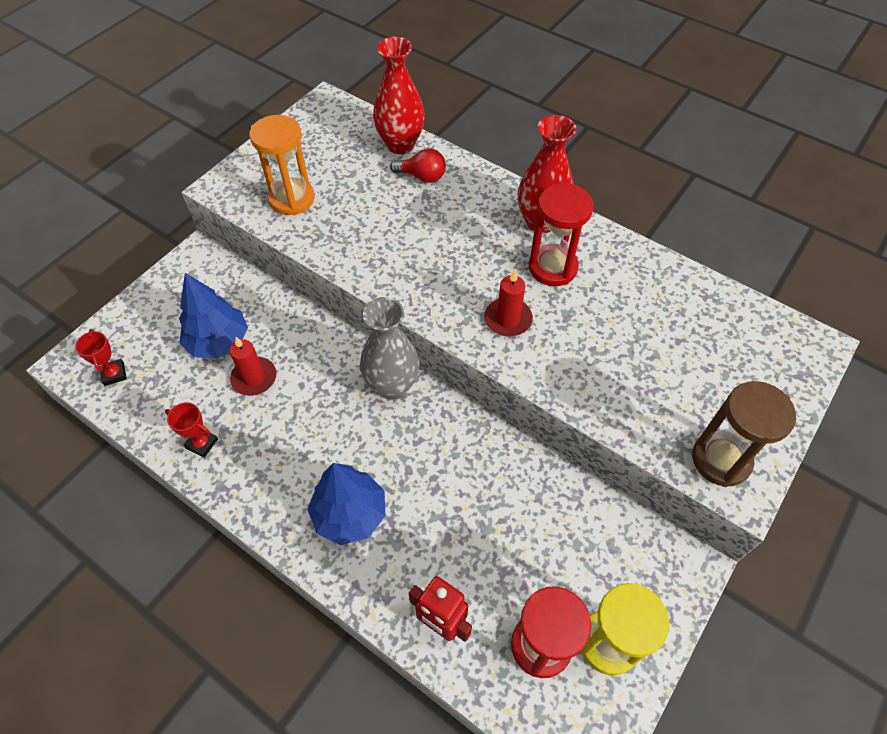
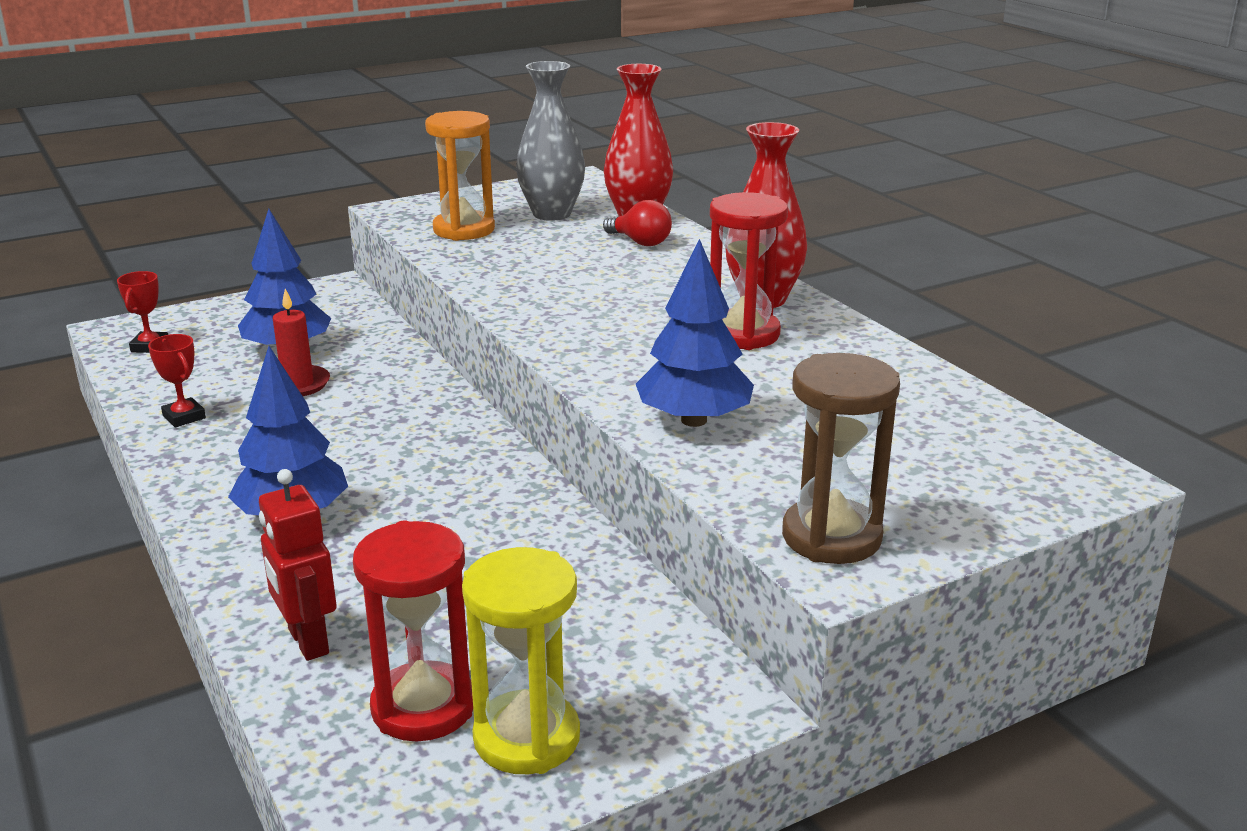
camera: 25 degrees right, 30 degrees down
(392, 386) = (458, 429): grey vase -> grey vase (552, 214)
(508, 319) = (636, 358): red candle -> none
(582, 374) = (694, 420): none -> blue tree

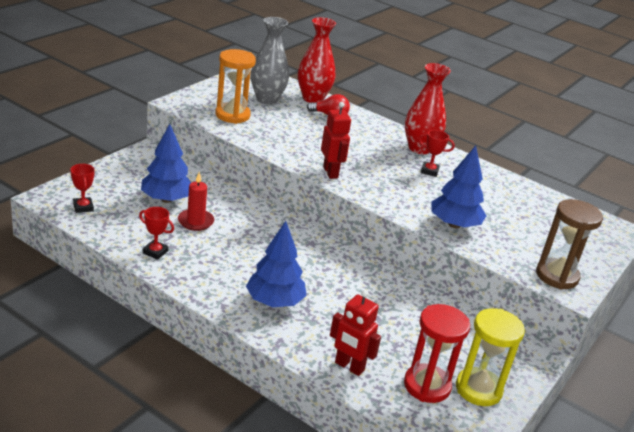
camera: 30 degrees left, 5 degrees up
(540, 318) = (330, 172): none -> red robot
(742, 334) = (429, 171): red hourglass -> red trophy

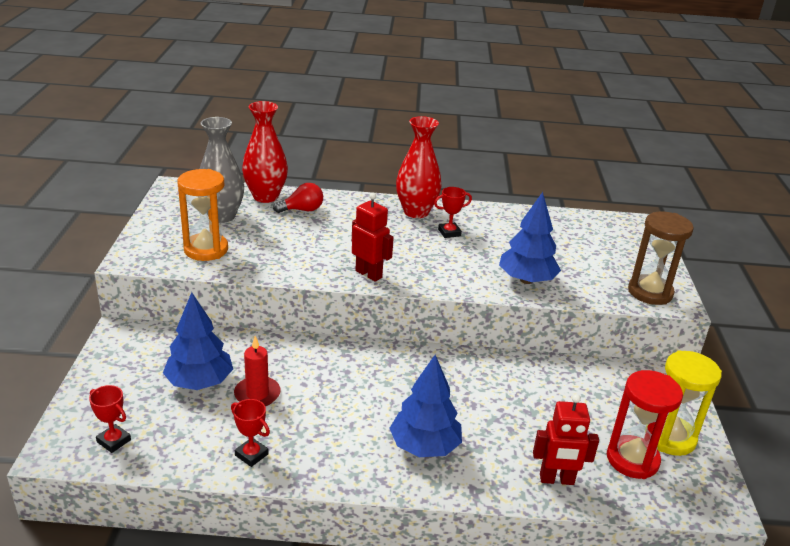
camera: 30 degrees left, 0 degrees up
(155, 252) = (251, 455): red trophy -> red trophy turned 45 degrees clockwise

